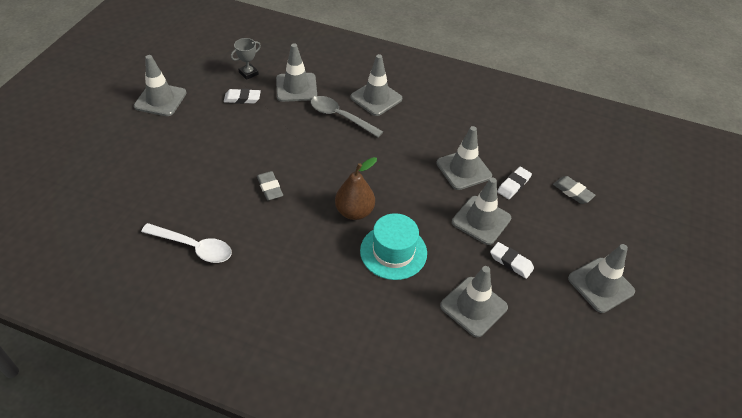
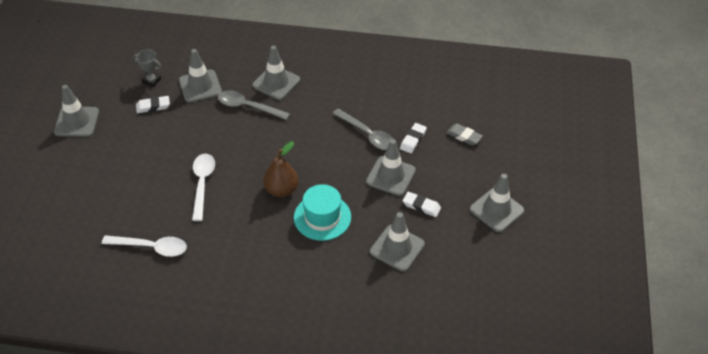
camera: 10 degrees left, 0 degrees up
(248, 73) = (151, 80): grey trophy -> grey trophy turned 75 degrees clockwise
(270, 188) = (202, 184): grey eraser -> white spoon
(463, 169) = (367, 134): grey traffic cone -> grey spoon

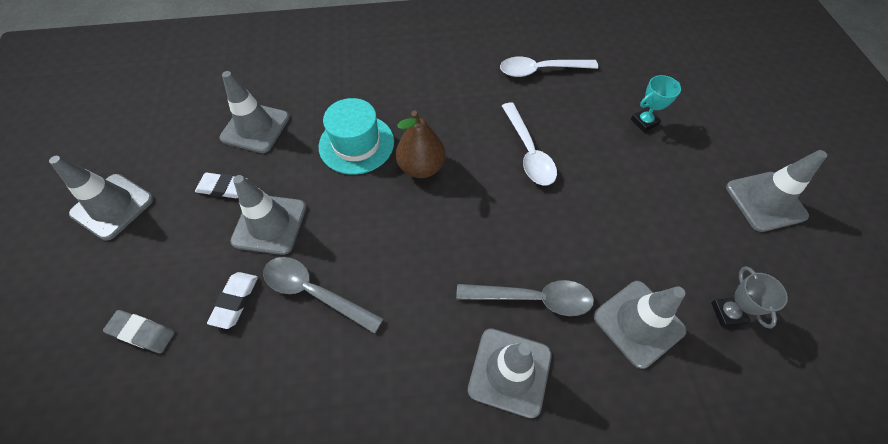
camera: 165 degrees right, 10 degrees up
(105, 186) = (644, 122): none -> turquoise trophy
(151, 80) = (727, 313): grey trophy -> grey trophy turned 75 degrees clockwise
(153, 106) = (682, 258): white eraser -> none

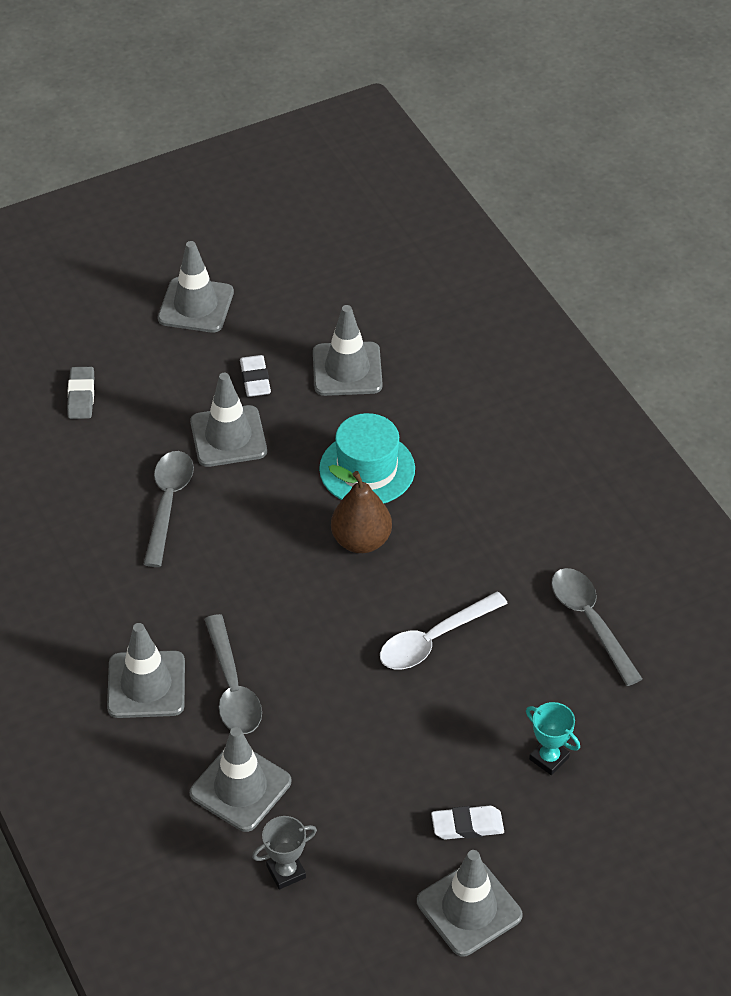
camera: 70 degrees right, 10 degrees down
(235, 301) = (136, 447): white eraser -> white eraser (467, 826)
(540, 70) = (590, 621): white spoon -> grey spoon

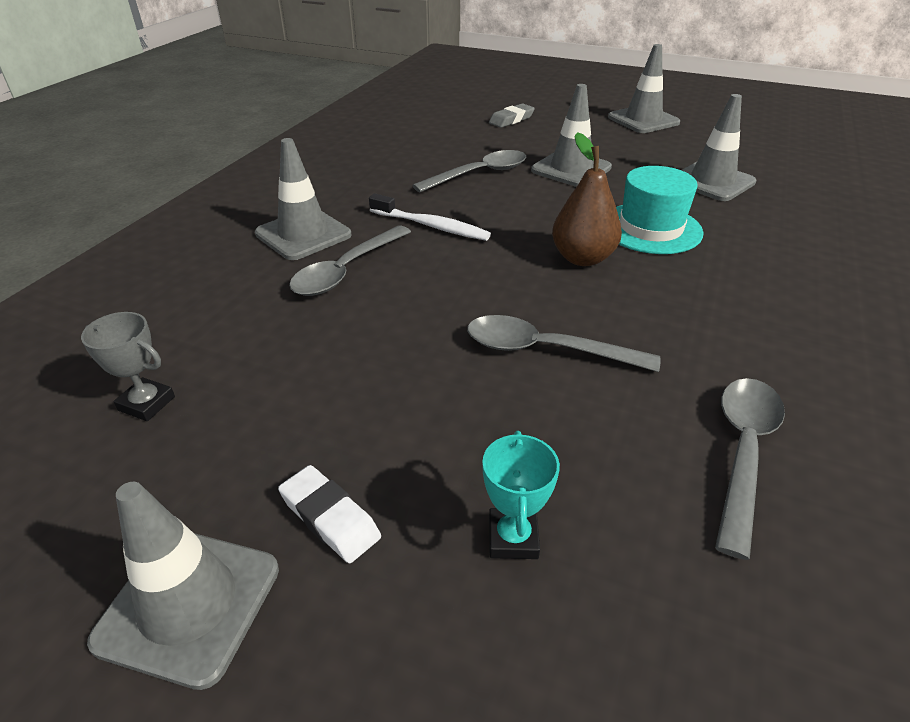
camera: 50 degrees right, 10 degrees down
(222, 595) = (431, 226): none -> white toothbrush
(240, 787) = (237, 325): grey traffic cone -> none
(255, 379) = (633, 157): white eraser -> none
(434, 640) = (546, 350): white spoon -> grey spoon

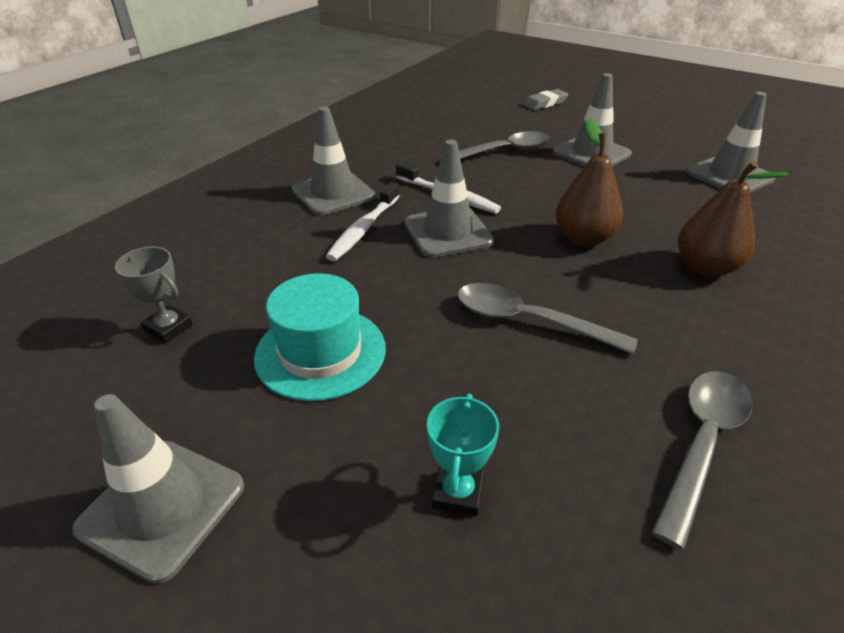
camera: 10 degrees right, 0 degrees up
(330, 518) = (298, 449): white eraser -> none
(347, 270) = (363, 229): grey spoon -> white toothbrush
(643, 120) = (673, 112): grey traffic cone -> grey traffic cone (448, 232)
(650, 228) = (657, 216): turquoise hat -> turquoise hat (320, 352)
(709, 276) = (705, 267): none -> brown pear

